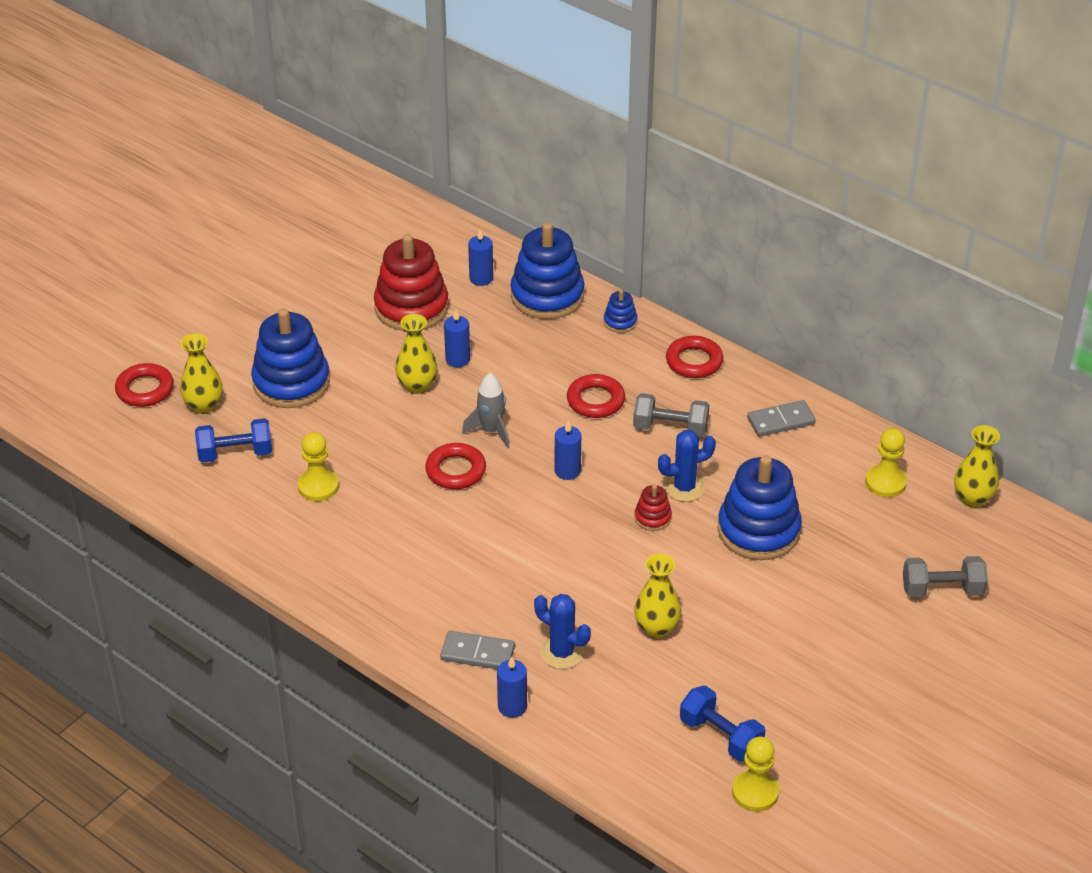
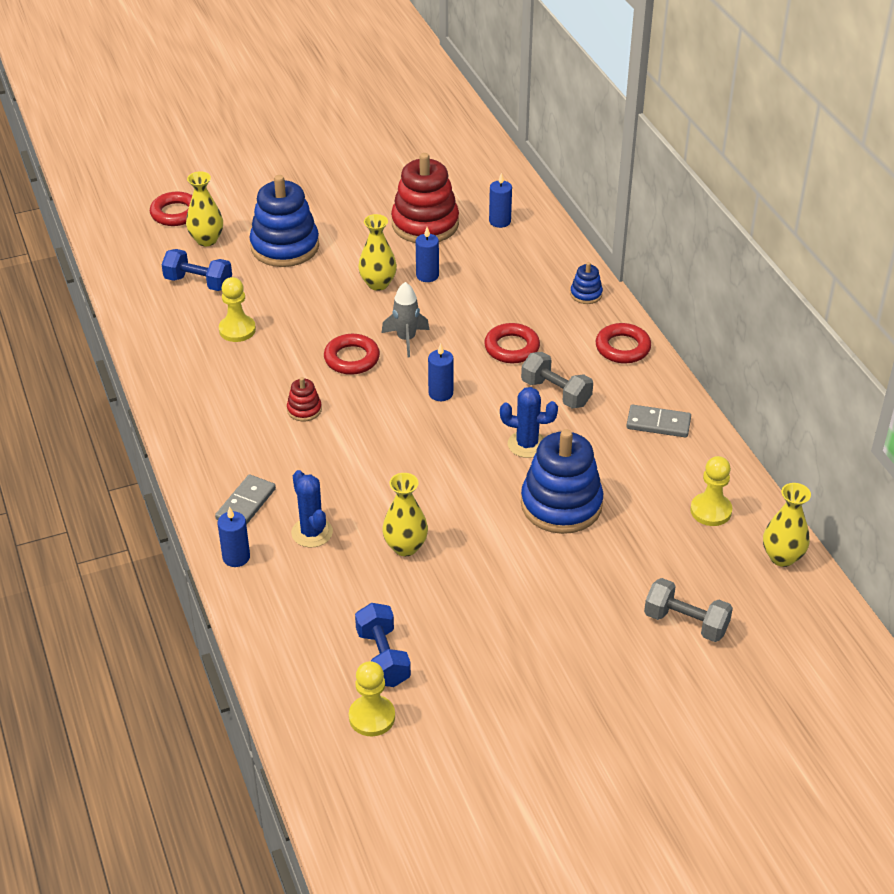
camera: 30 degrees right, 0 degrees up
(477, 653) = (246, 504): grey domino -> grey domino turned 75 degrees clockwise
(547, 296) = (542, 253): blue stacking toy -> none
(652, 518) = (479, 458): red stacking toy -> red stacking toy (304, 410)

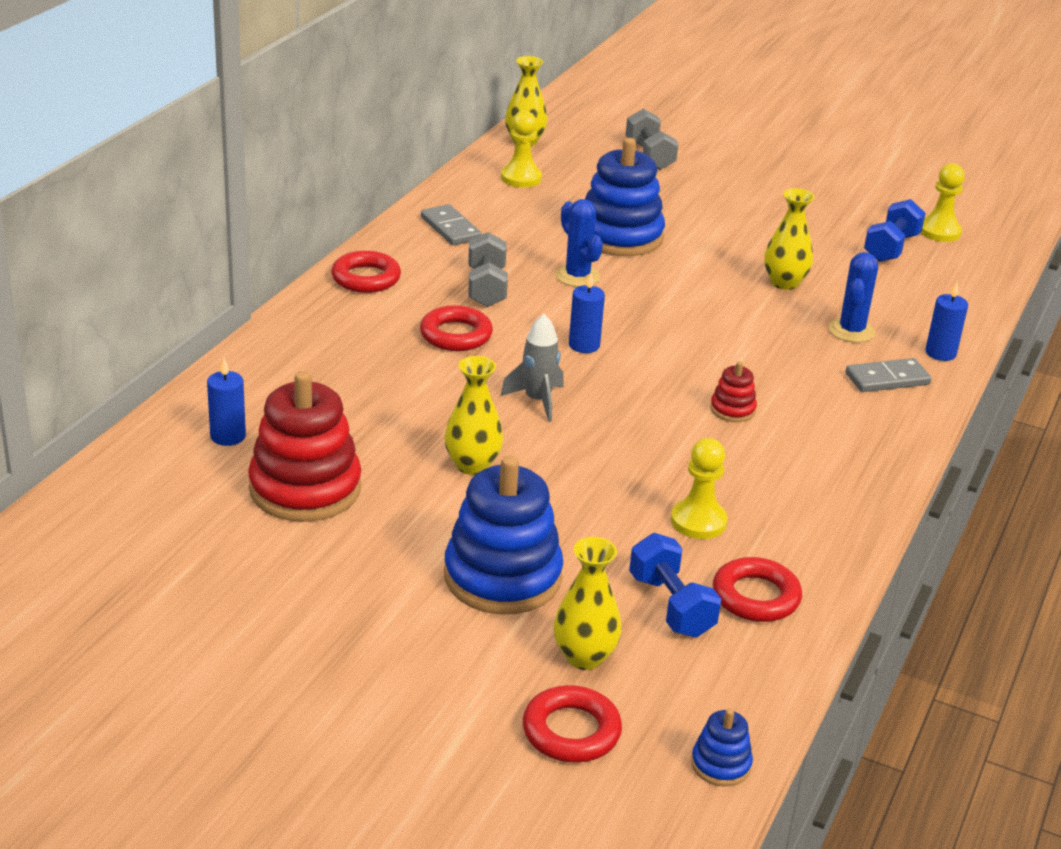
camera: 135 degrees left, 10 degrees down
(352, 358) = (619, 419): red ring -> red ring (756, 597)
(427, 275) = (408, 438): blue candle -> none
(586, 294) = (303, 327): blue stacking toy -> blue stacking toy (721, 764)

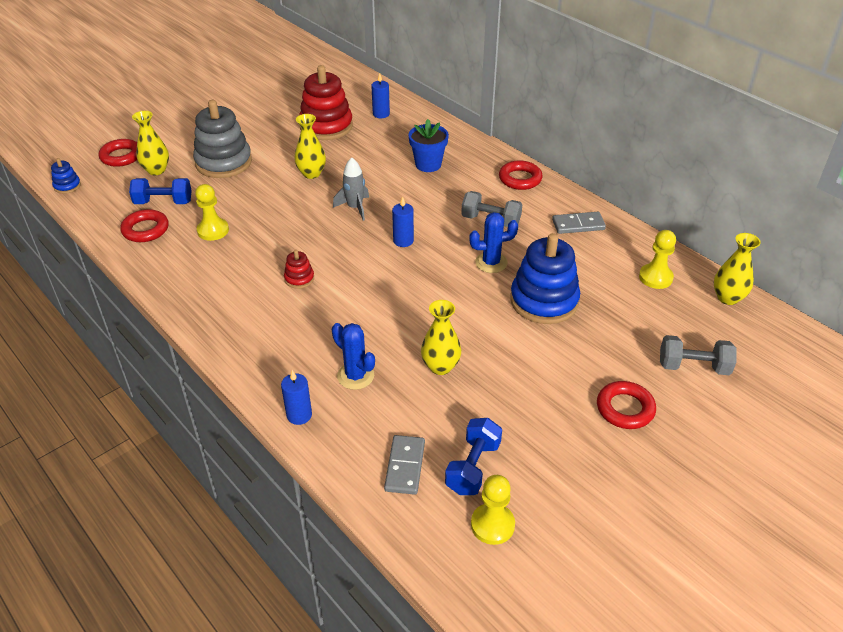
camera: 115 degrees right, 10 degrees up
(373, 358) = (428, 164): none -> blue flower pot
(456, 335) = (439, 196): red ring -> red ring (625, 408)
(502, 577) = (223, 162): blue stacking toy -> grey stacking toy
(887, 379) = (286, 367): grey domino -> grey domino (405, 466)
(891, 248) = (473, 467): blue dumbbell -> blue dumbbell turned 60 degrees clockwise

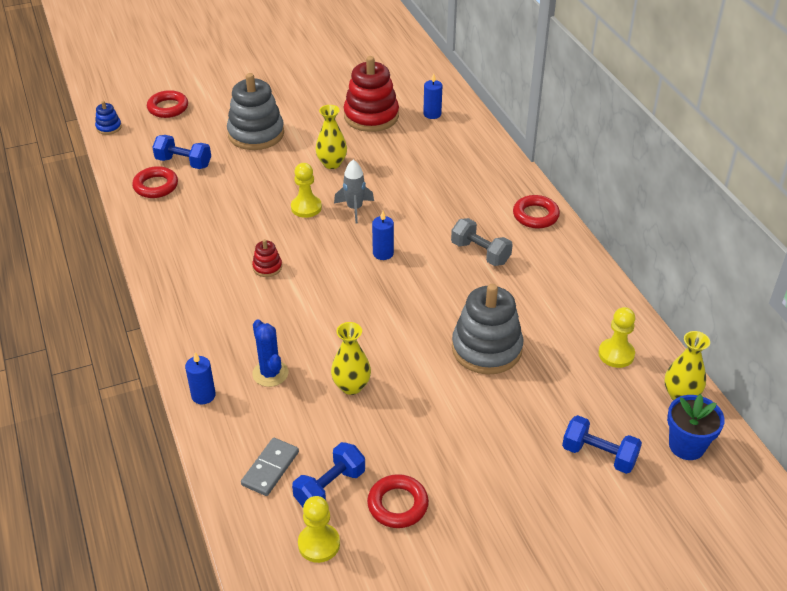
camera: 20 degrees right, 0 degrees up
(156, 170) = (192, 129): yellow vase -> none
(213, 230) = (214, 201): yellow pawn -> yellow pawn (306, 207)
(428, 164) = (450, 179): blue flower pot -> blue flower pot (686, 446)
(491, 263) = (456, 296): blue cactus -> none
(544, 301) = (486, 349): blue stacking toy -> grey stacking toy
(578, 225) = (568, 279): grey domino -> none
(625, 408) = (504, 476): red ring -> red ring (397, 505)
(693, 367) = (599, 455): grey dumbbell -> blue dumbbell

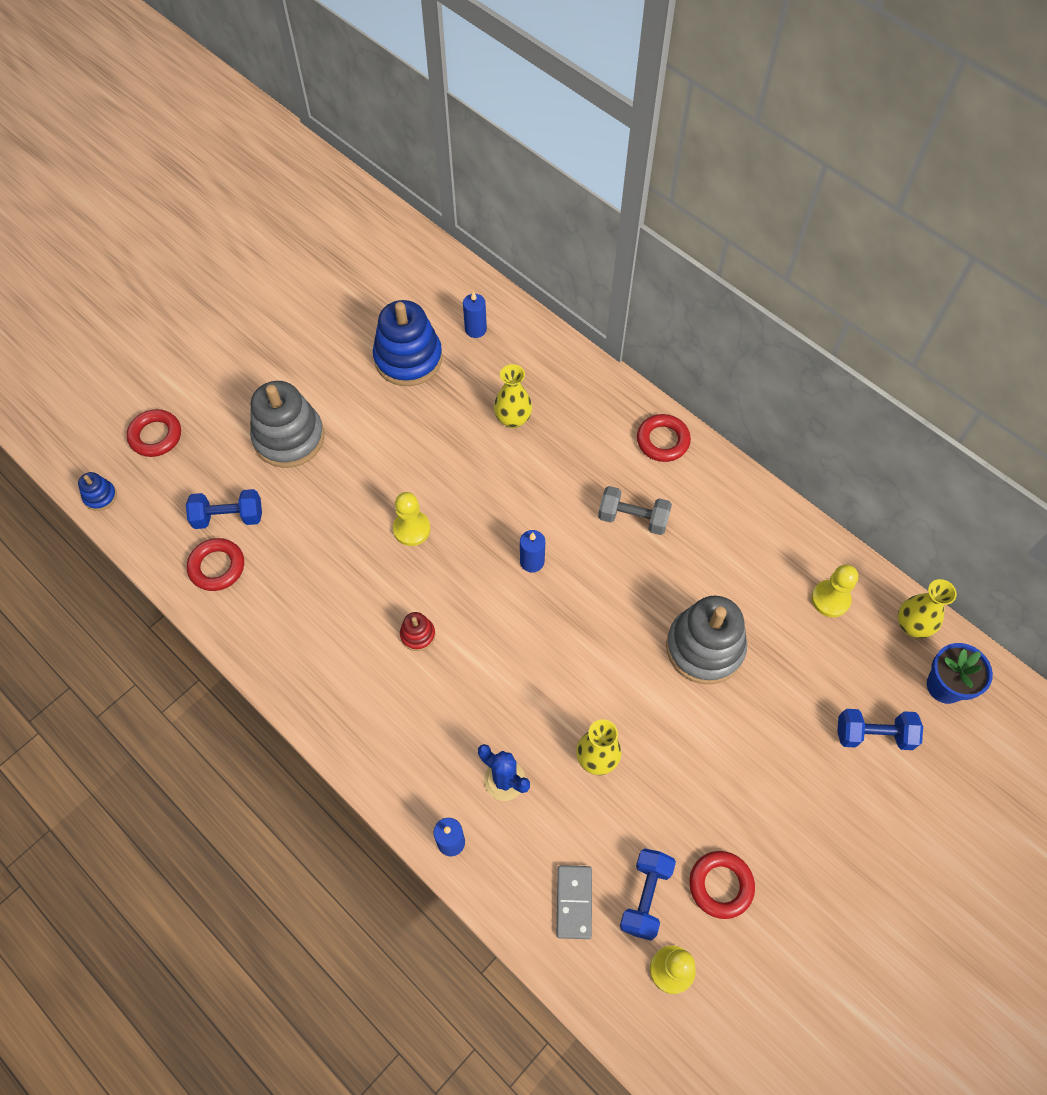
camera: 25 degrees left, 20 degrees up
(332, 163) = (403, 450): yellow vase -> yellow vase (513, 419)
(354, 208) = (466, 508): grey rocket -> none
(371, 116) = (408, 358): red stacking toy -> blue stacking toy

